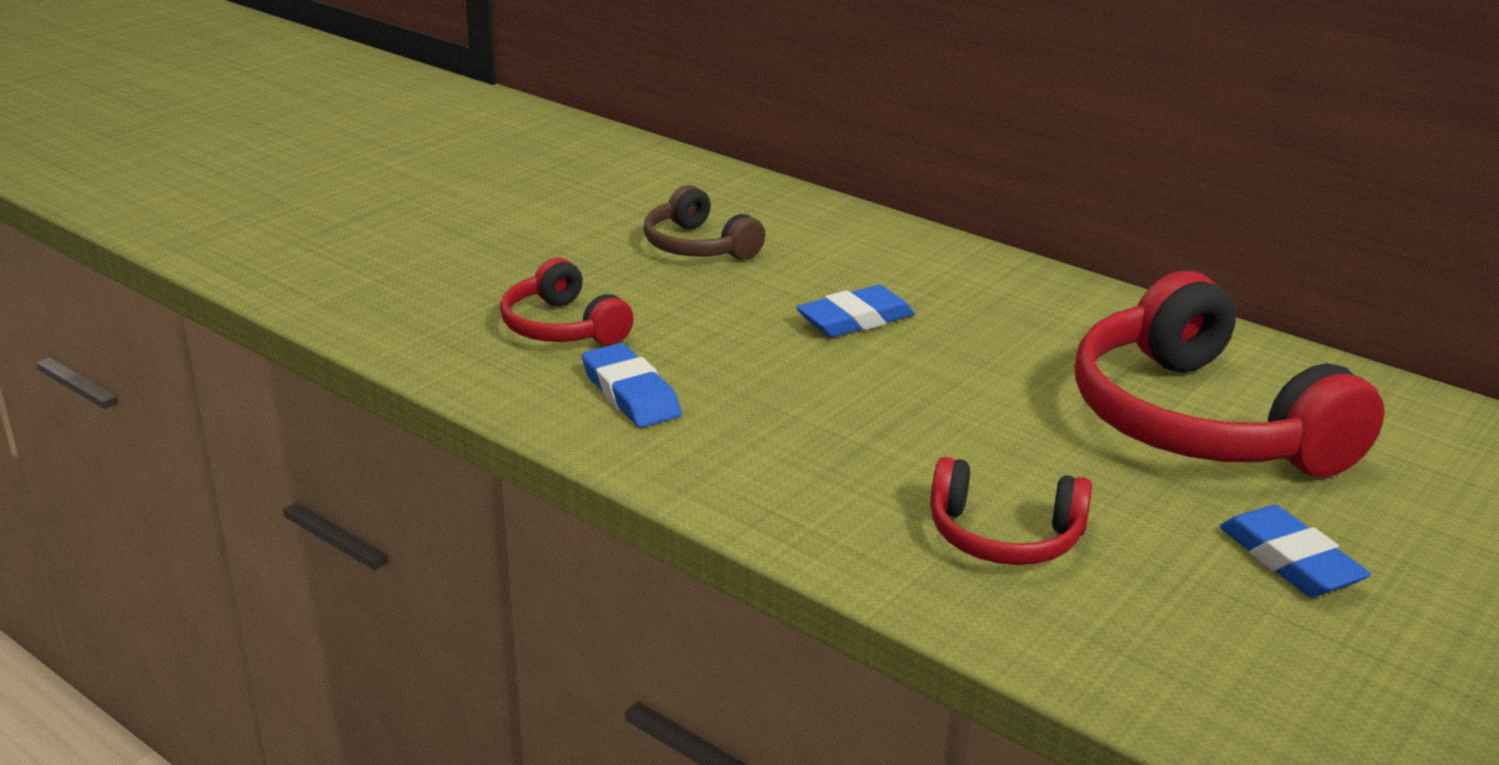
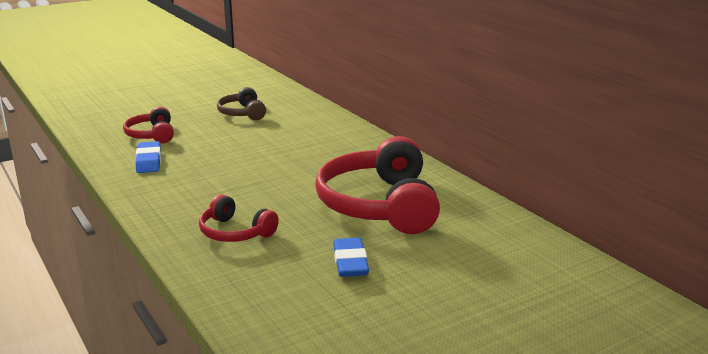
camera: 20 degrees right, 5 degrees down
(855, 320) = (274, 147): blue eraser -> none

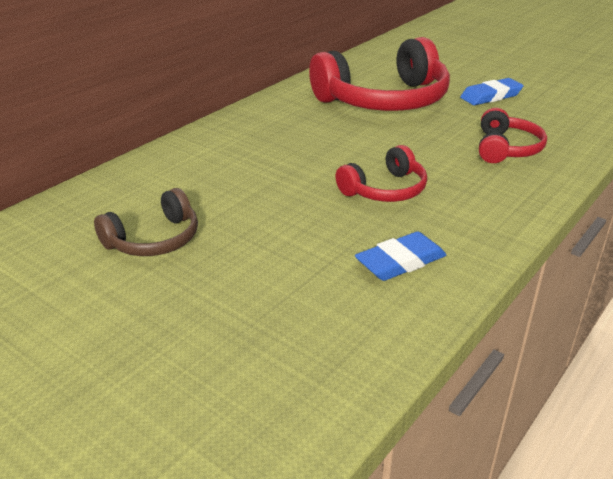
camera: 110 degrees left, 10 degrees up
(152, 135) = (300, 300): red headphones -> red headphones (385, 190)

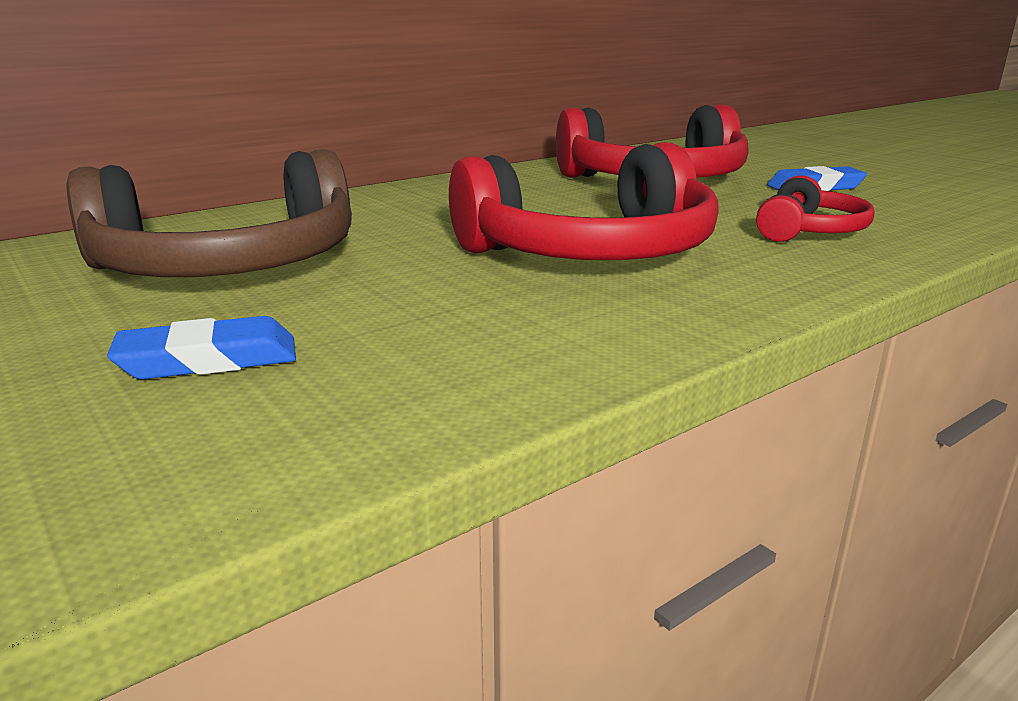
camera: 15 degrees right, 10 degrees down
(154, 239) = (228, 266): brown headphones -> brown headphones, size x1.96
(385, 190) = (591, 252): red headphones -> red headphones, size x1.96
(400, 262) = (556, 320): blue eraser -> blue eraser (209, 360)

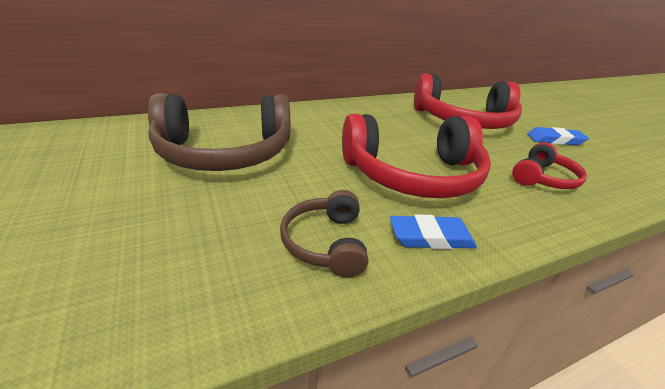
camera: 10 degrees right, 10 degrees up
(209, 360) = (188, 227): blue eraser -> blue eraser (431, 237)
(473, 344) = (326, 242): none -> brown headphones

